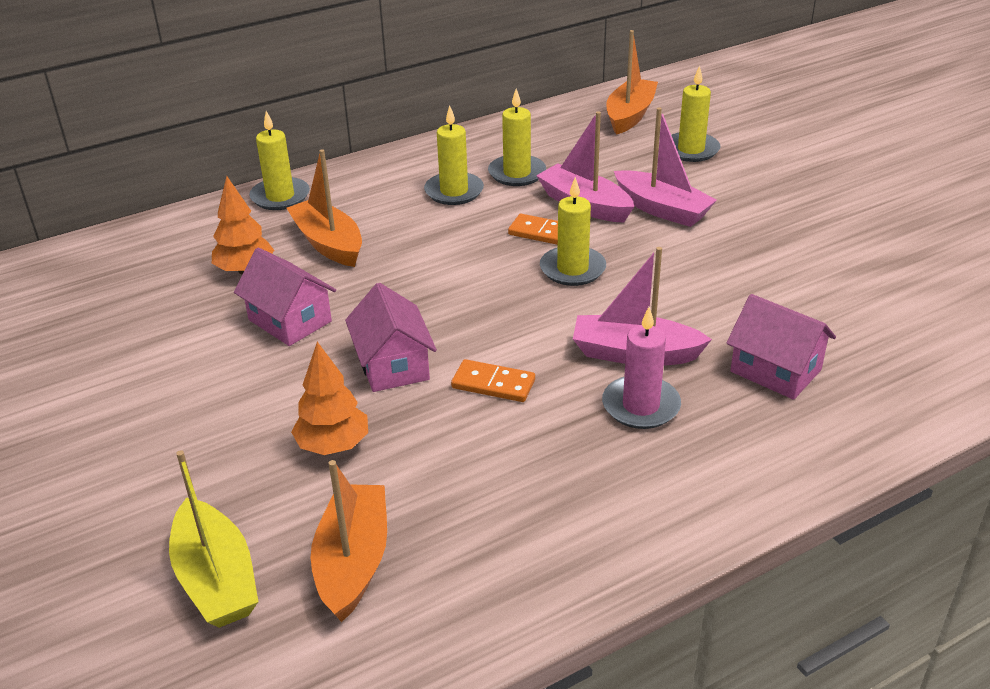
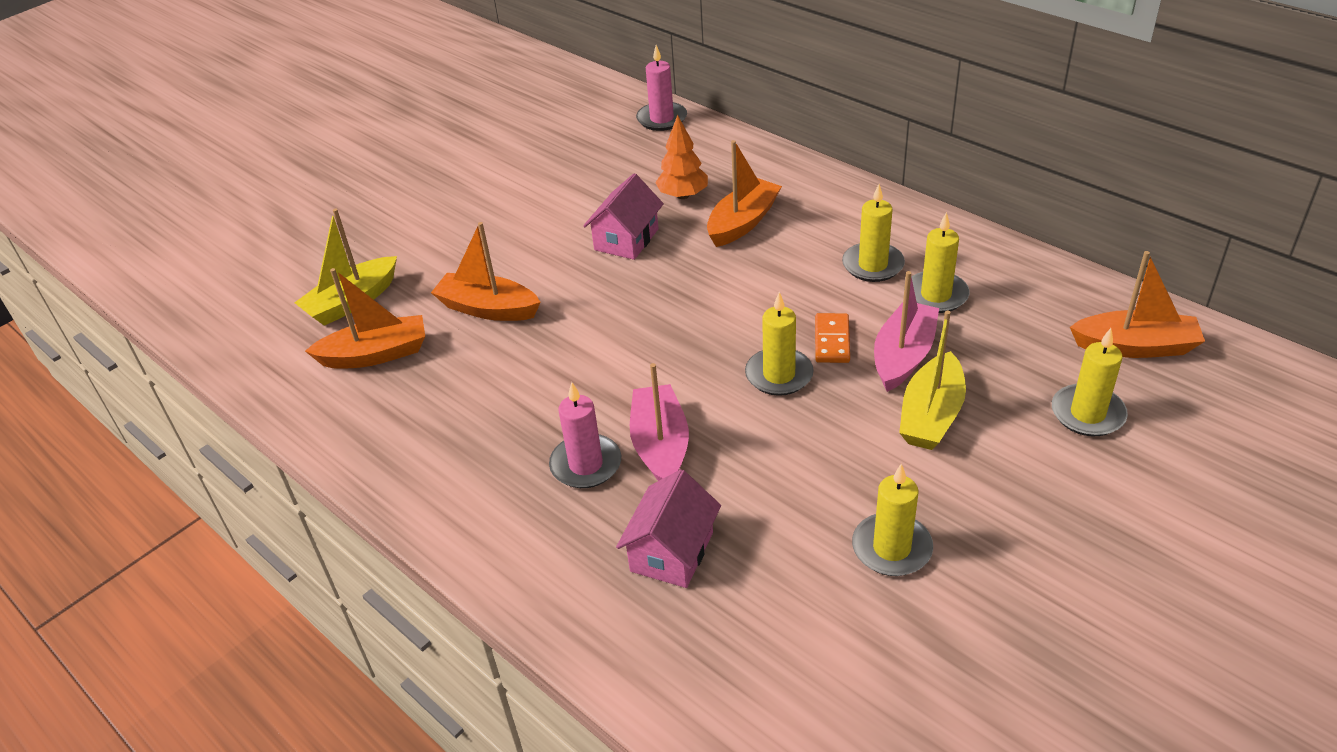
camera: 75 degrees right, 5 degrees up
(79, 257) = (662, 119): none -> pink candle
(280, 197) = (800, 174): yellow candle -> yellow candle (891, 548)
(333, 445) = (488, 308): orange tree -> orange boat
(393, 365) = (590, 308): pink house -> none
(493, 384) = (586, 369): orange domino -> none
(662, 209) = (931, 415): pink boat -> yellow boat

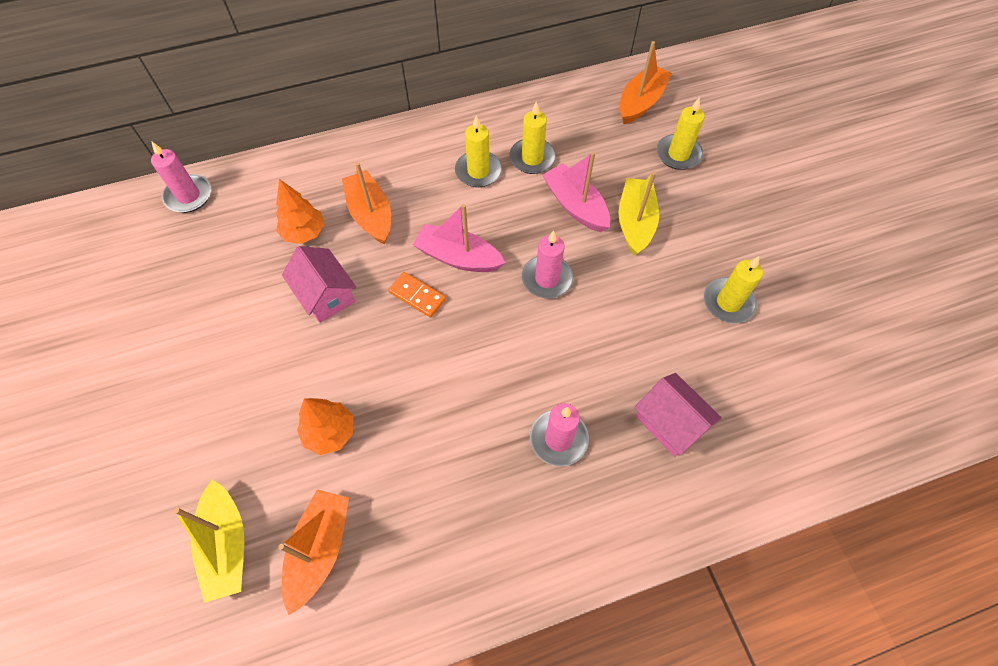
camera: 65 degrees left, 20 degrees up
(488, 308) = (330, 432): orange boat -> orange tree
(660, 445) = (569, 382): pink boat -> pink boat (458, 257)
(779, 375) = (547, 279): yellow candle -> pink candle
(832, 340) = (535, 233): orange domino -> orange domino (417, 296)
(931, 415) = (635, 222): yellow boat -> yellow boat turned 135 degrees counterclockwise

